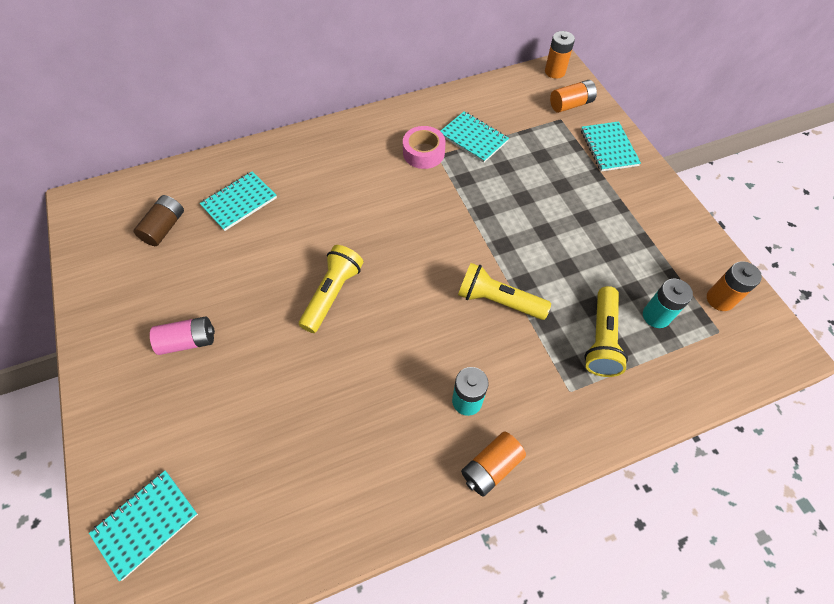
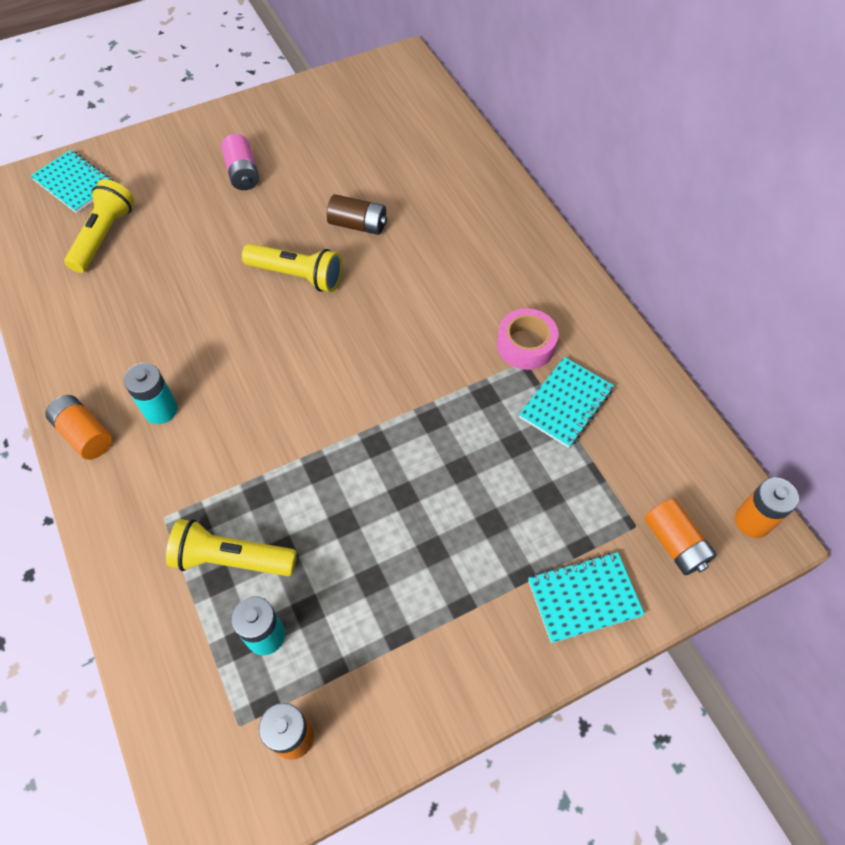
camera: 85 degrees right, 0 degrees up
(164, 227) = (377, 127): brown battery -> brown battery (358, 225)
(239, 202) = (418, 177): turquoise notebook -> none
(498, 301) = (289, 438): yellow flashlight -> yellow flashlight (104, 236)

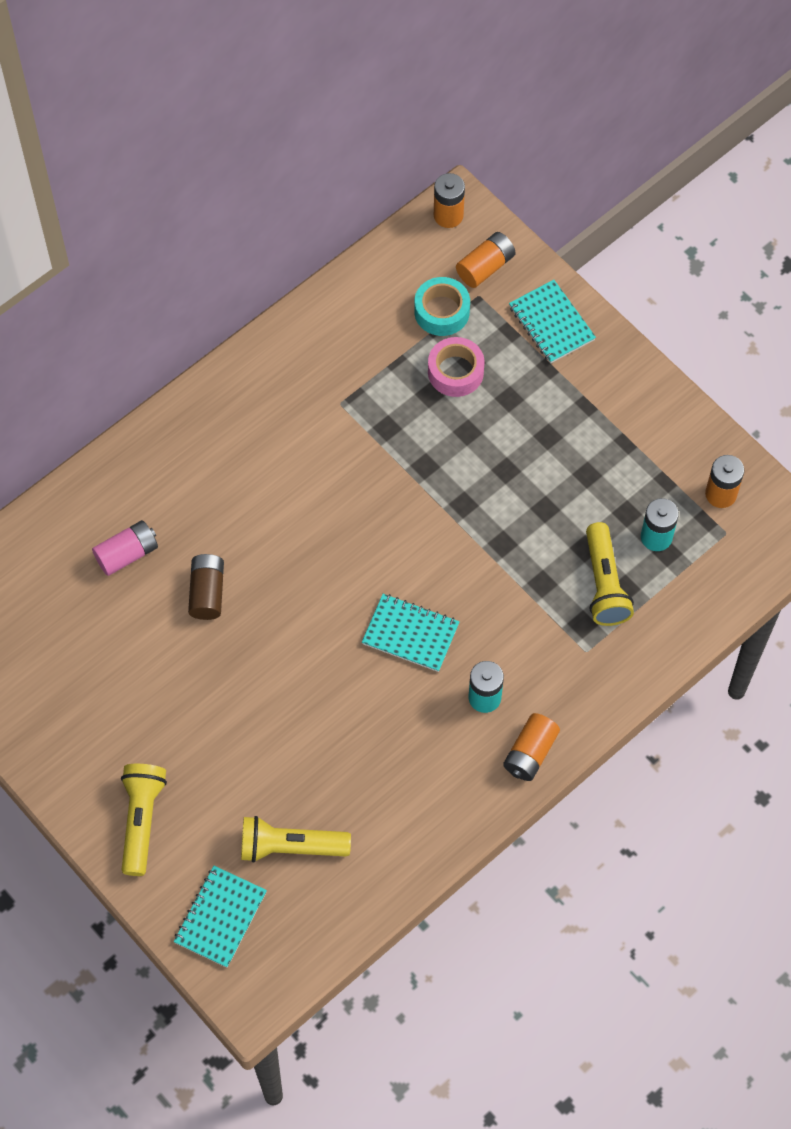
camera: 105 degrees left, 5 degrees up
(243, 173) = (159, 737): pink battery -> pink battery (127, 554)
(297, 275) = (292, 630): yellow flashlight -> yellow flashlight (141, 820)
(525, 345) = (321, 405): pink tape -> pink tape (455, 372)
(566, 403) = (376, 362): turquoise notebook -> turquoise notebook (410, 634)
(620, 481) = (441, 311): none -> turquoise tape

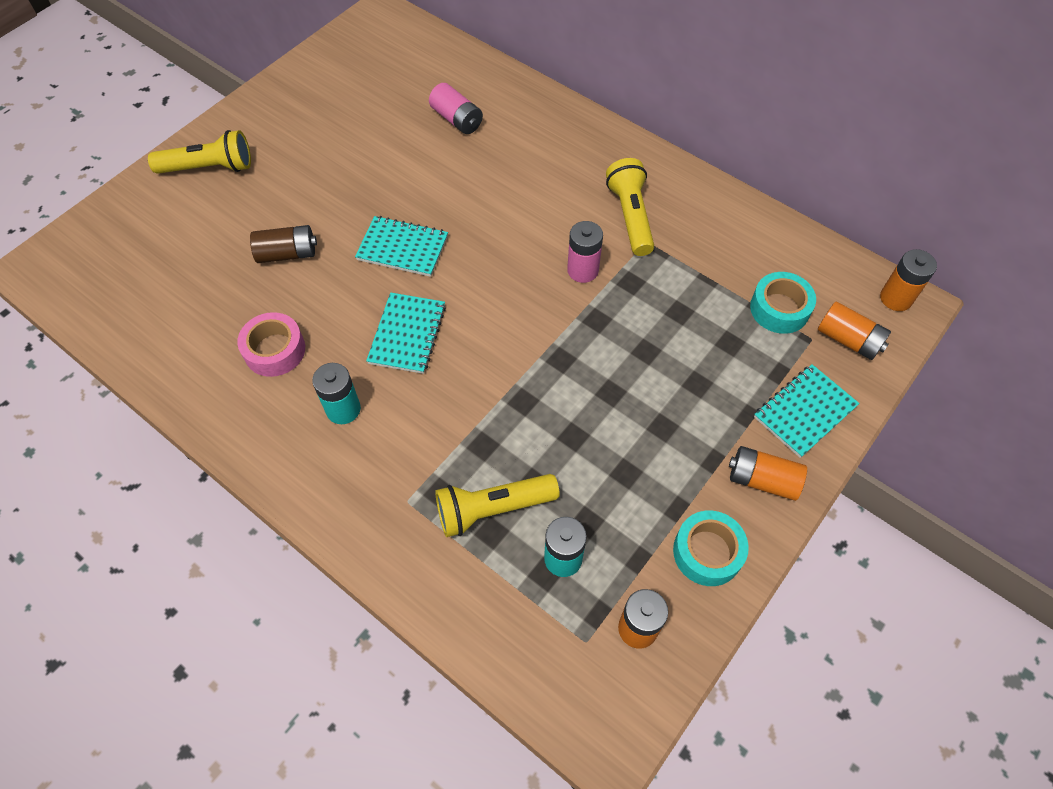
camera: 80 degrees right, 5 degrees down
(207, 592) = (428, 176): brown battery -> brown battery (287, 254)
(220, 917) = (116, 233): turquoise notebook -> turquoise notebook (402, 248)
(290, 847) = (181, 273): yellow flashlight -> yellow flashlight (630, 216)
(364, 467) = (582, 270): none -> pink battery
(455, 372) = (713, 331): pink tape -> pink tape (275, 350)
(530, 753) = (282, 461): orange battery -> orange battery (762, 480)
(666, 430) = (707, 552): none -> turquoise tape

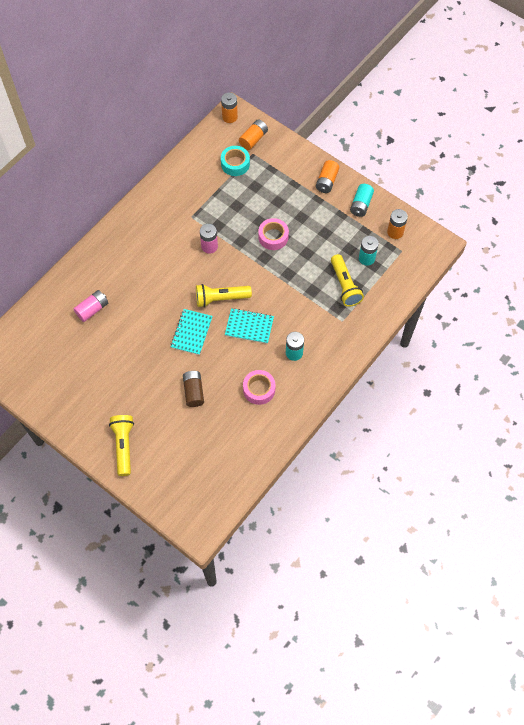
camera: 90 degrees left, 5 degrees up
(609, 375) = (273, 237): none -> pink tape
(630, 216) = (173, 223): yellow flashlight -> yellow flashlight (221, 299)
(707, 552) = (361, 205): turquoise tape -> turquoise battery
(804, 412) = (292, 161): turquoise notebook -> none

